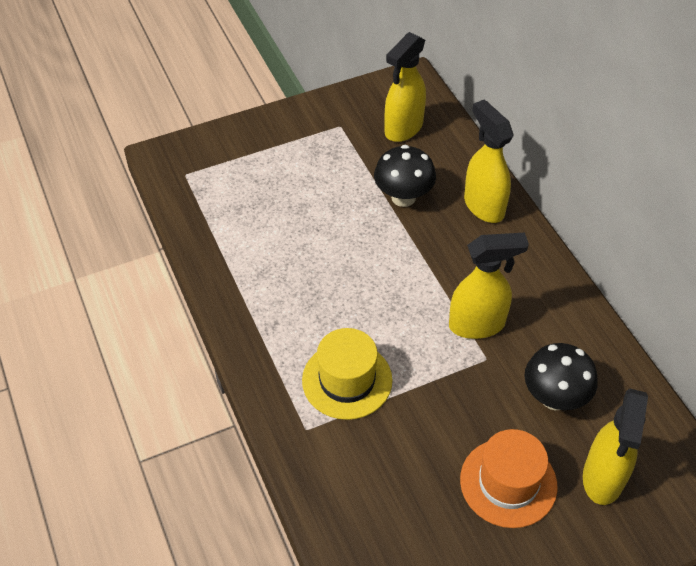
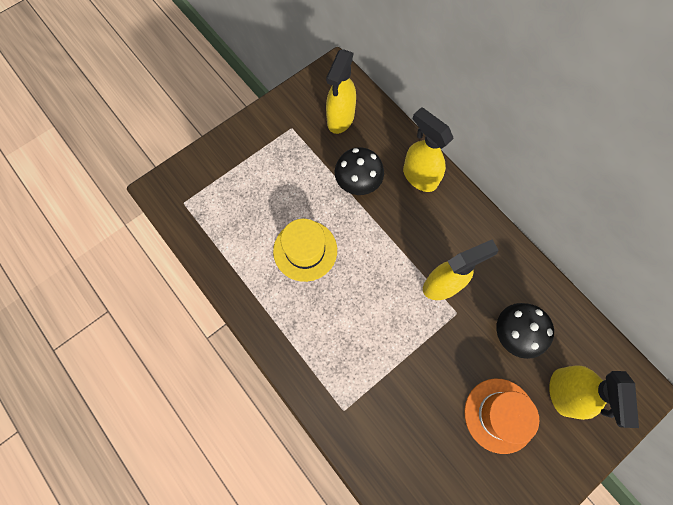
camera: 15 degrees left, 20 degrees up
(347, 380) = (361, 359): yellow hat -> yellow hat (305, 250)

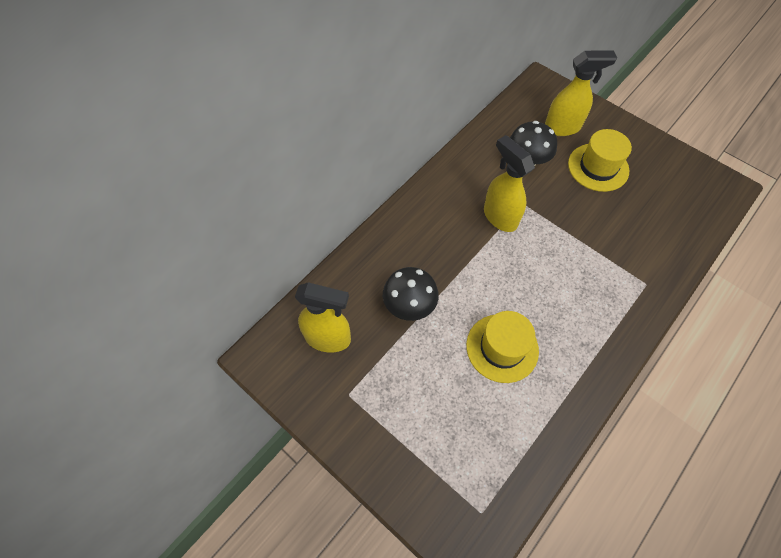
camera: 100 degrees left, 10 degrees down
(419, 177) = (389, 248): yellow spray bottle -> none
(499, 415) = (598, 167): orange hat -> yellow hat

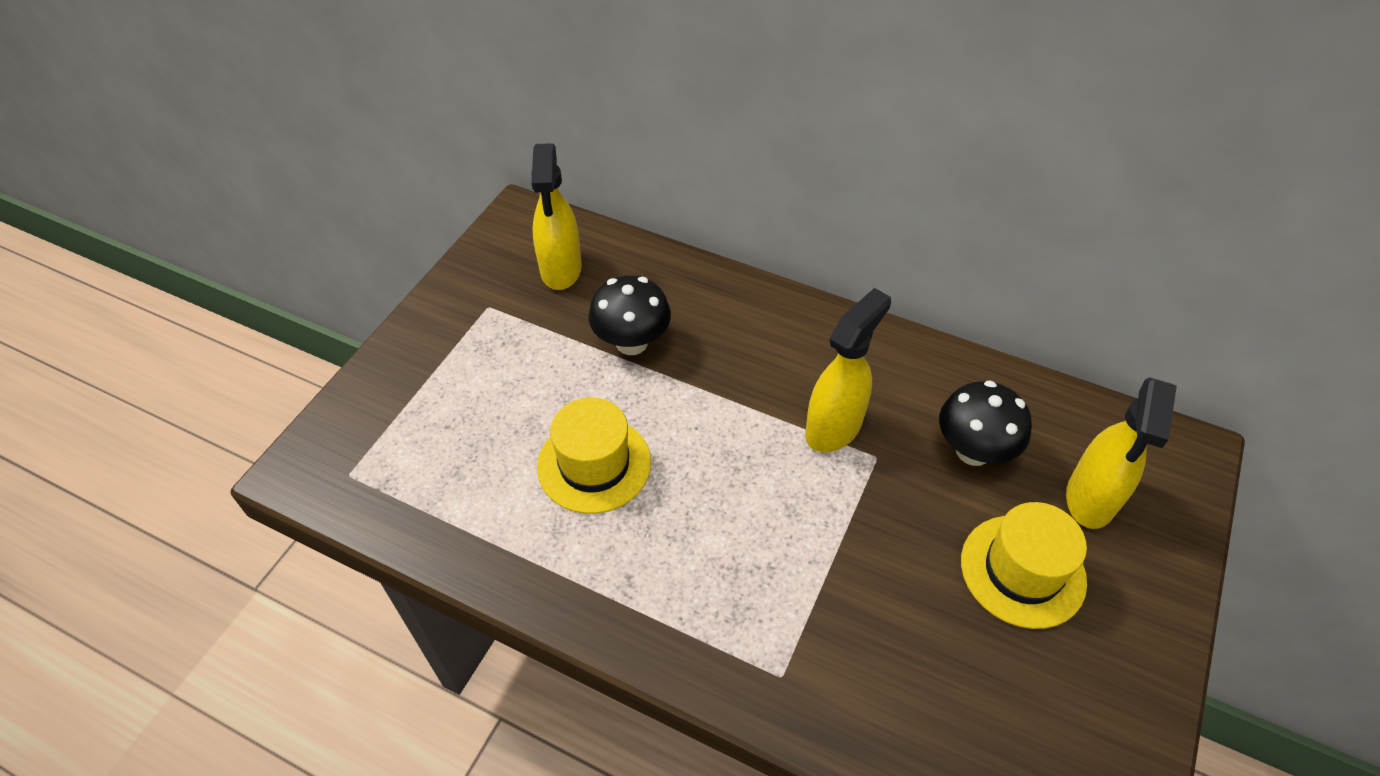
camera: 75 degrees right, 10 degrees down
(562, 127) = (1090, 499): yellow spray bottle -> yellow spray bottle turned 45 degrees clockwise

